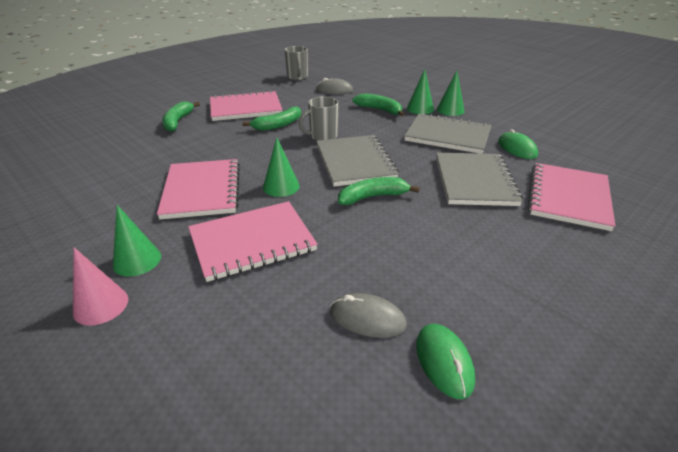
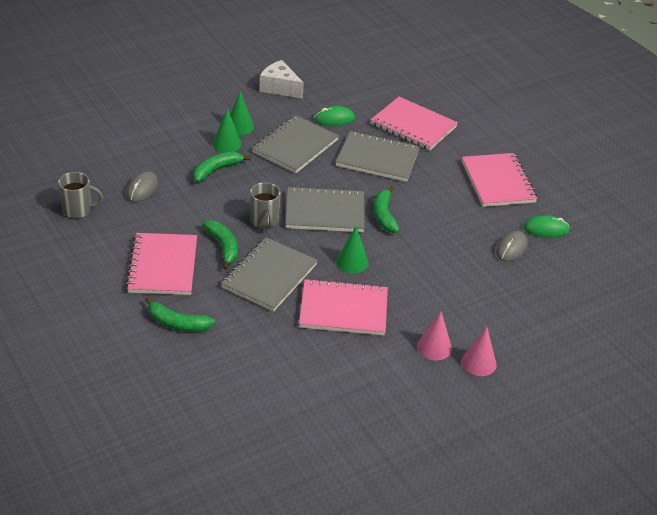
camera: 80 degrees left, 5 degrees up
(137, 260) = (434, 347): green cone -> pink cone
(245, 148) = (269, 276): none -> grey notebook
(252, 242) = (426, 287): pink notebook -> pink notebook (498, 182)
(531, 118) = (279, 88): none -> white cheese

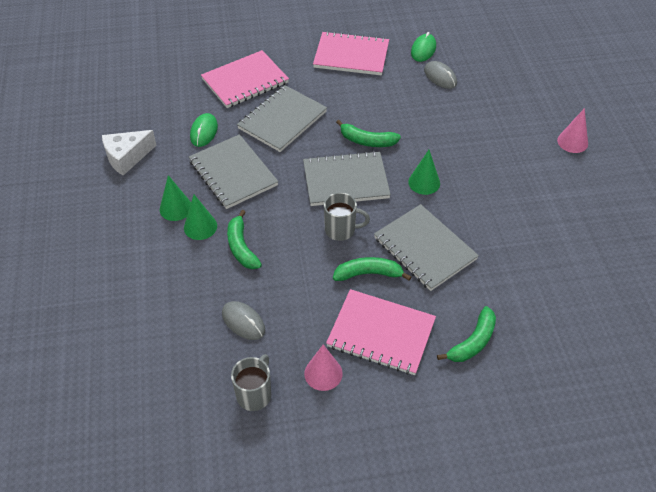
camera: 65 degrees left, 10 degrees up
(325, 212) = (345, 181): grey notebook -> grey notebook turned 60 degrees clockwise
(343, 310) = (487, 208): pink notebook -> none
(434, 347) = (548, 163): pink cone -> pink cone (323, 373)

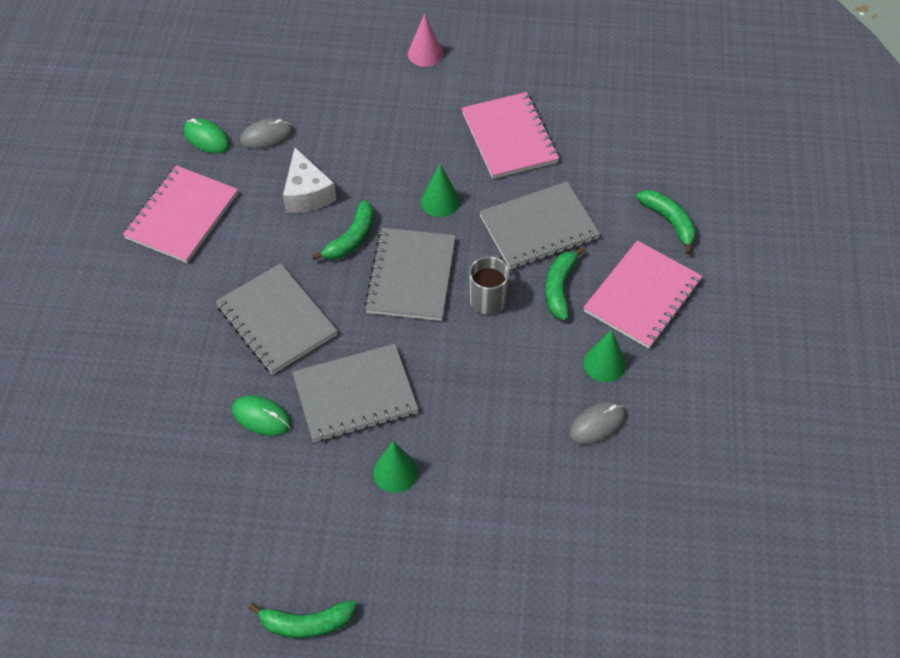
camera: 75 degrees left, 5 degrees up
(127, 157) = (276, 522): white cheese -> white cheese (307, 193)
(200, 226) = (437, 447): green cone -> green cone (604, 364)
(241, 247) = (485, 407): green banana -> green banana (307, 623)
(245, 81) = (177, 349): pink notebook -> pink notebook (509, 137)
(254, 394) = (696, 430): grey mug -> none
(323, 373) = (682, 360): pink cone -> none

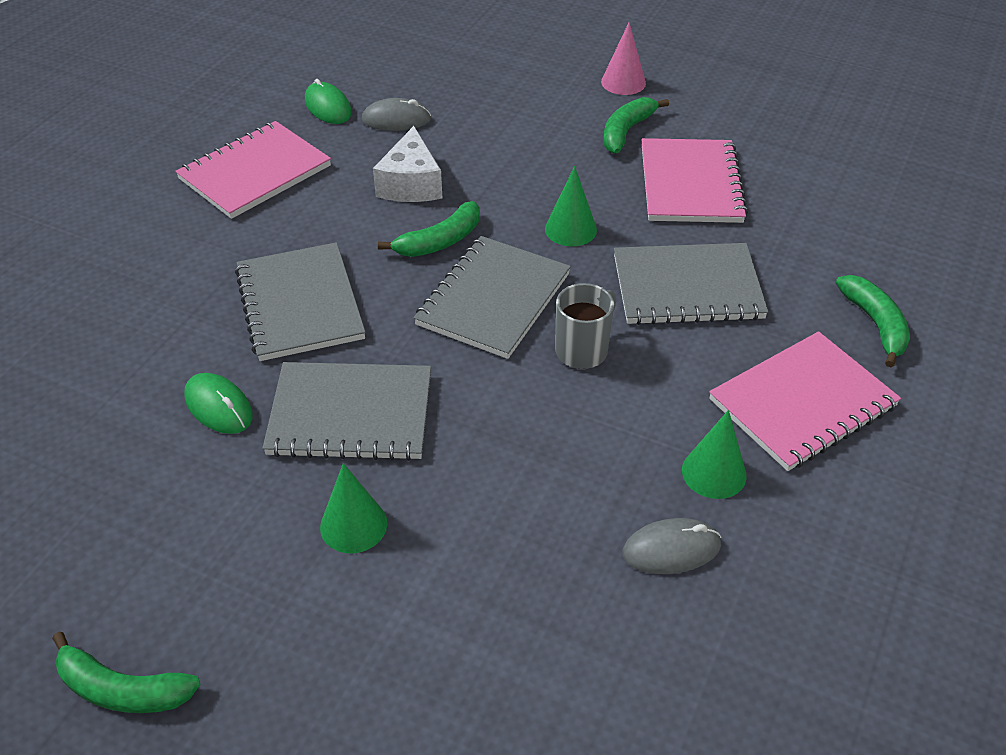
camera: 20 degrees right, 10 degrees down
(560, 288) = (687, 363): green banana -> green banana (626, 131)

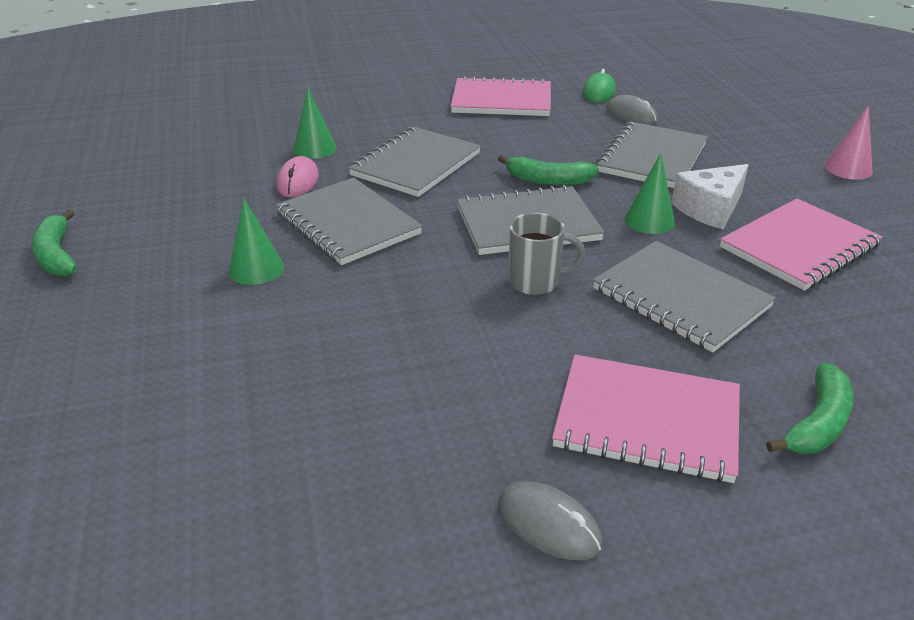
camera: 50 degrees right, 10 degrees down
(218, 406) = (298, 181): green mouse -> pink mouse
(411, 184) = (582, 147): white cheese -> white cheese (710, 209)
(482, 160) = (652, 158): none -> grey notebook
(626, 131) = (797, 194): green banana -> none
(671, 549) = (388, 418): grey mouse -> grey mouse (548, 524)
(714, 472) = (497, 404): green cone -> green cone (314, 148)

